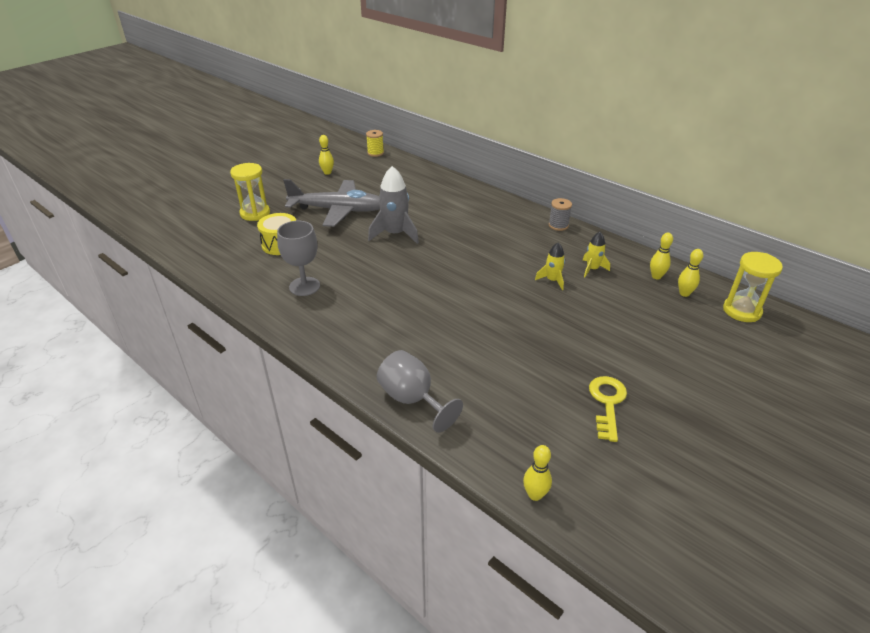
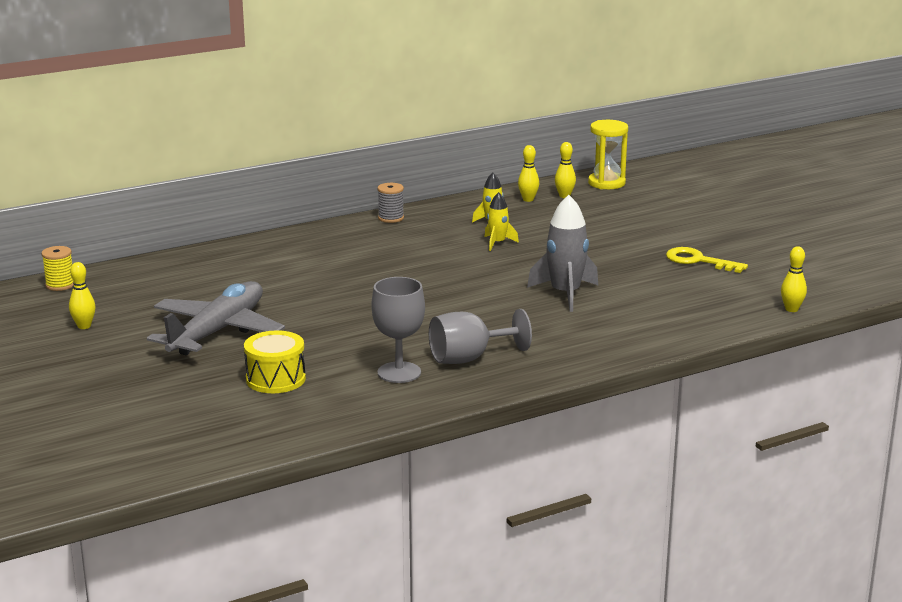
camera: 70 degrees left, 15 degrees down
(255, 213) = (159, 391): yellow hourglass -> none
(395, 234) = (322, 304): grey rocket -> grey rocket (565, 294)
(412, 399) = (650, 339): grey goblet -> grey goblet (469, 358)

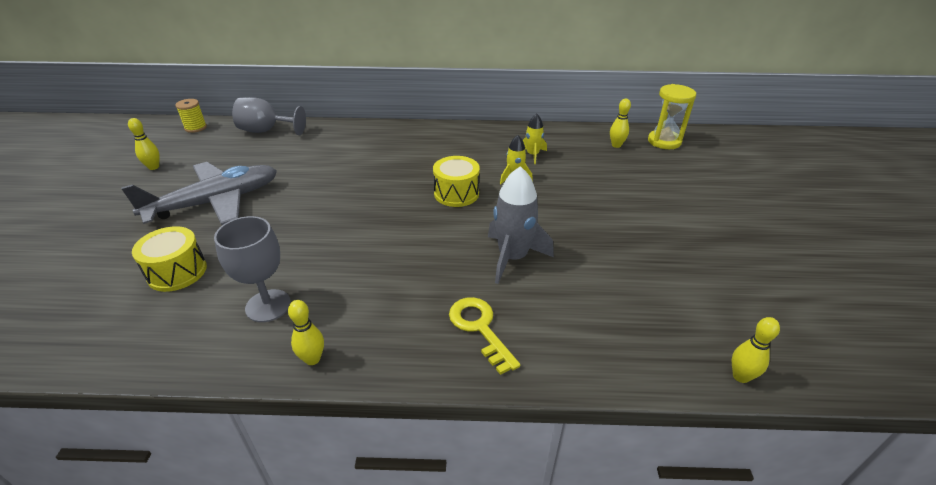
camera: 30 degrees right, 15 degrees up
(391, 218) = (462, 130): grey spool -> none
(457, 267) = (456, 193): none -> yellow drum
(469, 358) = (343, 312): grey goblet -> grey goblet (266, 131)
(528, 199) = (583, 141): yellow bowling pin -> yellow bowling pin (312, 359)
(698, 261) = (681, 258): yellow key -> yellow key (480, 328)

